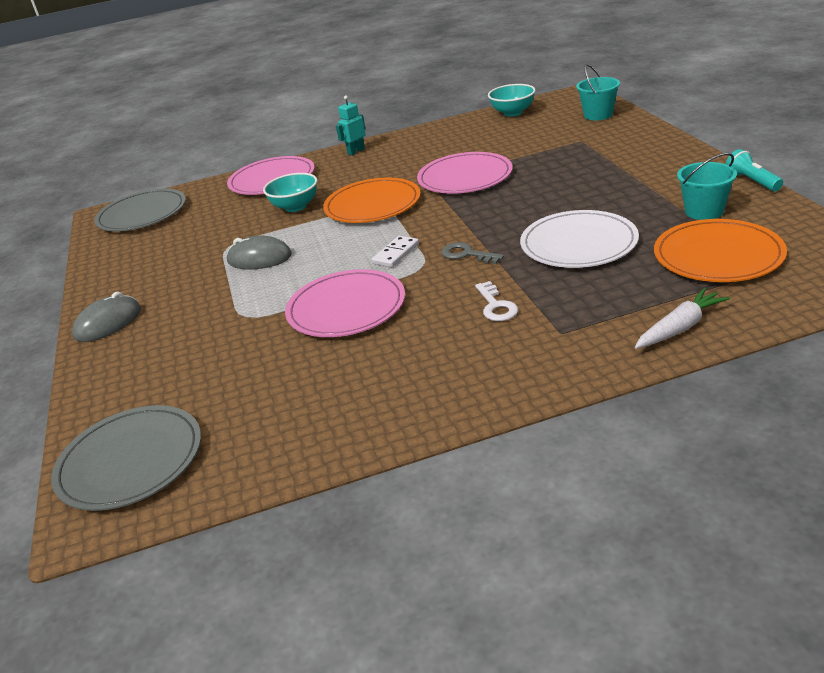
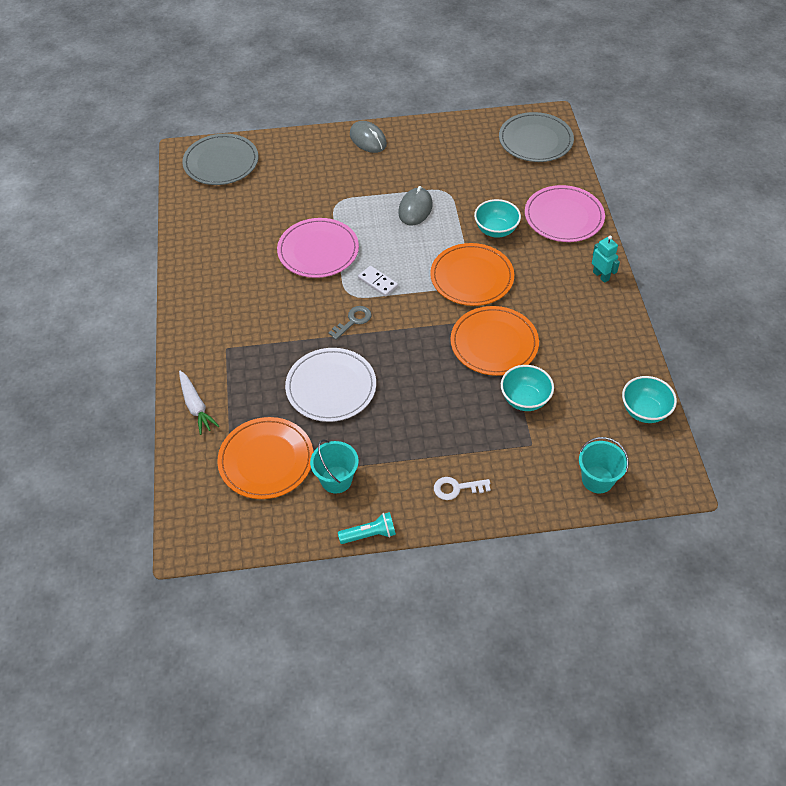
camera: 95 degrees right, 20 degrees up
(465, 177) = (494, 343): pink plate -> orange plate
(496, 306) = (275, 323): white key -> white key (457, 488)
(529, 152) = (525, 399): none -> turquoise bowl

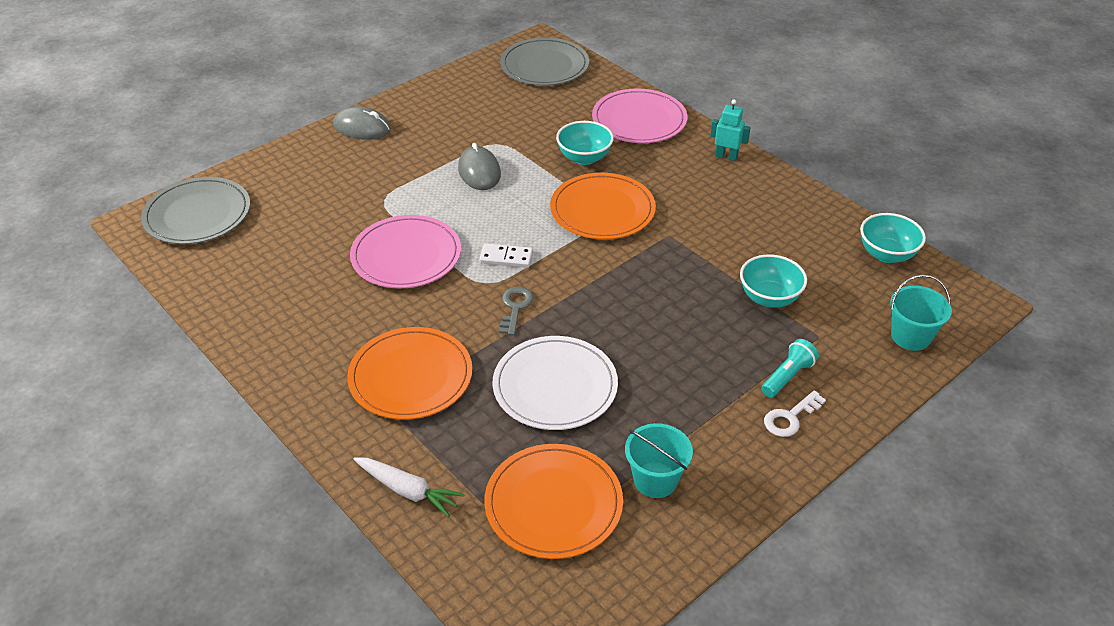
camera: 35 degrees left, 10 degrees down
(369, 534) = (749, 517): turquoise flashlight -> turquoise flashlight (787, 376)
(494, 343) = (686, 260): orange plate -> orange plate (410, 376)

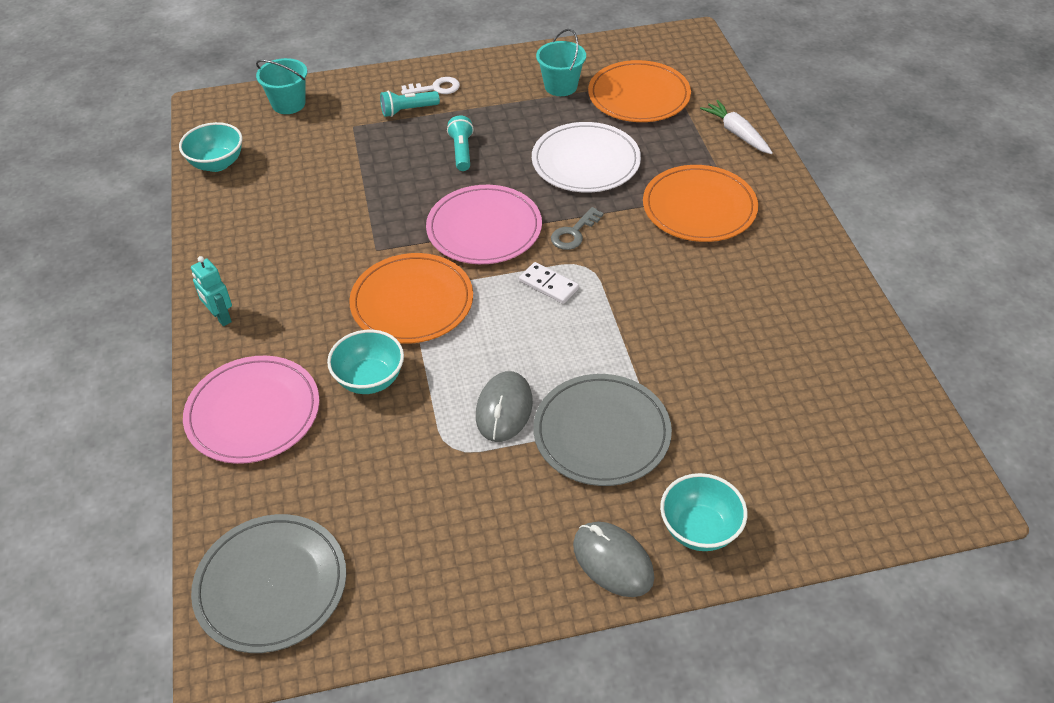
camera: 150 degrees left, 5 degrees up
(197, 214) = (880, 482): grey plate -> grey plate (601, 433)
(406, 255) = (648, 325): pink plate -> pink plate (484, 228)
(686, 350) = (462, 151): none -> turquoise flashlight
(769, 298) = (355, 165): turquoise bowl -> turquoise bowl (699, 529)

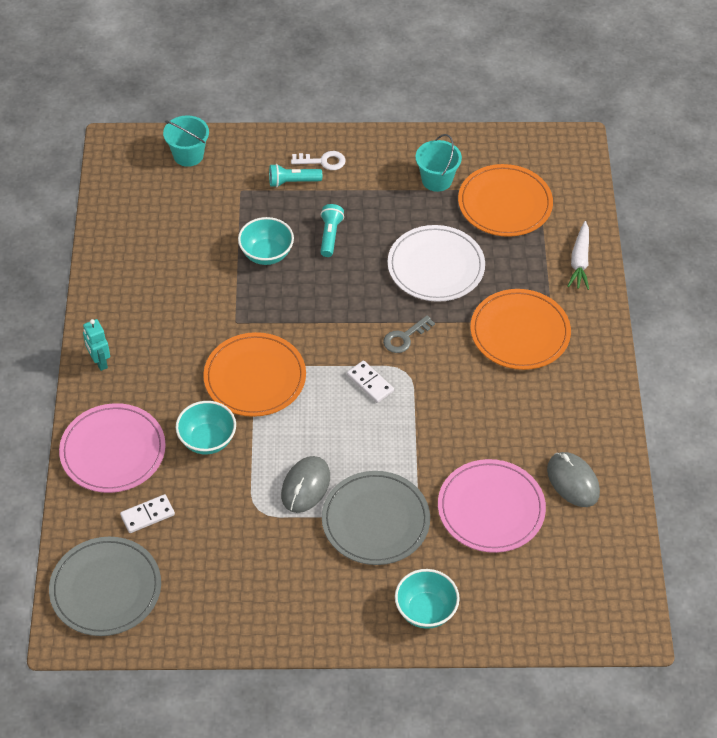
camera: 10 degrees right, 5 degrees up
(217, 163) = (117, 209): turquoise bowl -> turquoise bowl (266, 254)
(311, 480) = (147, 515): none -> white domino
(484, 228) = (330, 318): pink plate -> pink plate (491, 508)
(613, 561) = (354, 621): grey mouse -> grey mouse (573, 481)
(736, 133) = (579, 261): white carrot -> white carrot turned 150 degrees counterclockwise

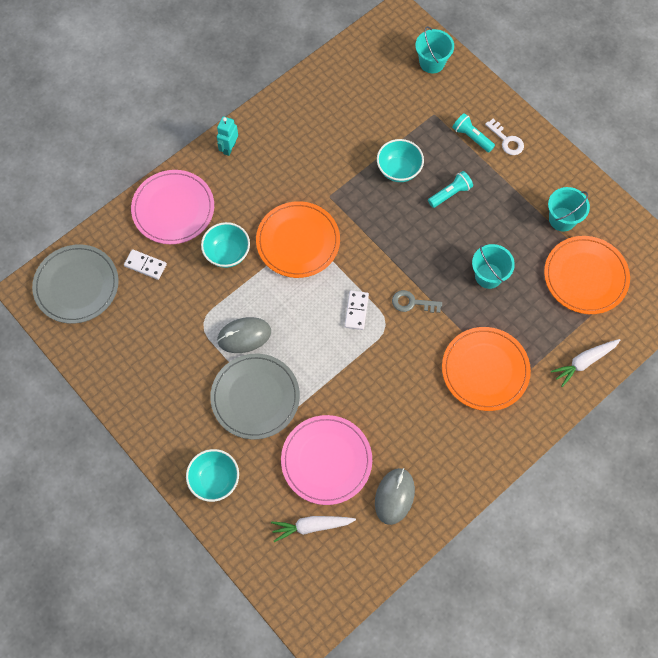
camera: 50 degrees right, 15 degrees up
(436, 266) = (488, 276): white plate -> turquoise bucket
(542, 565) = (311, 526): none -> white carrot

